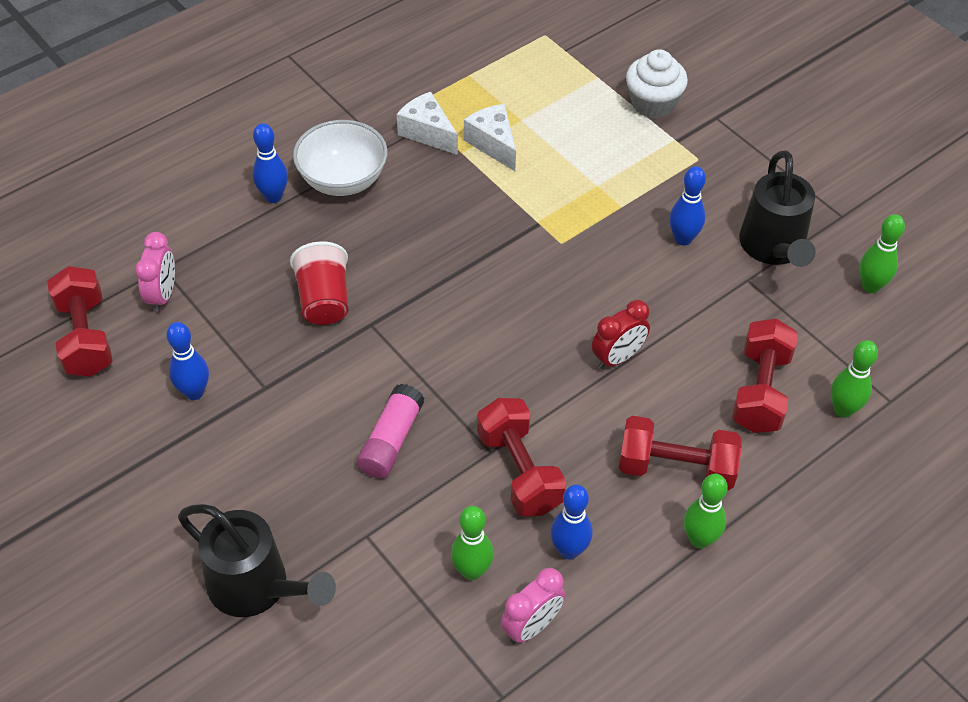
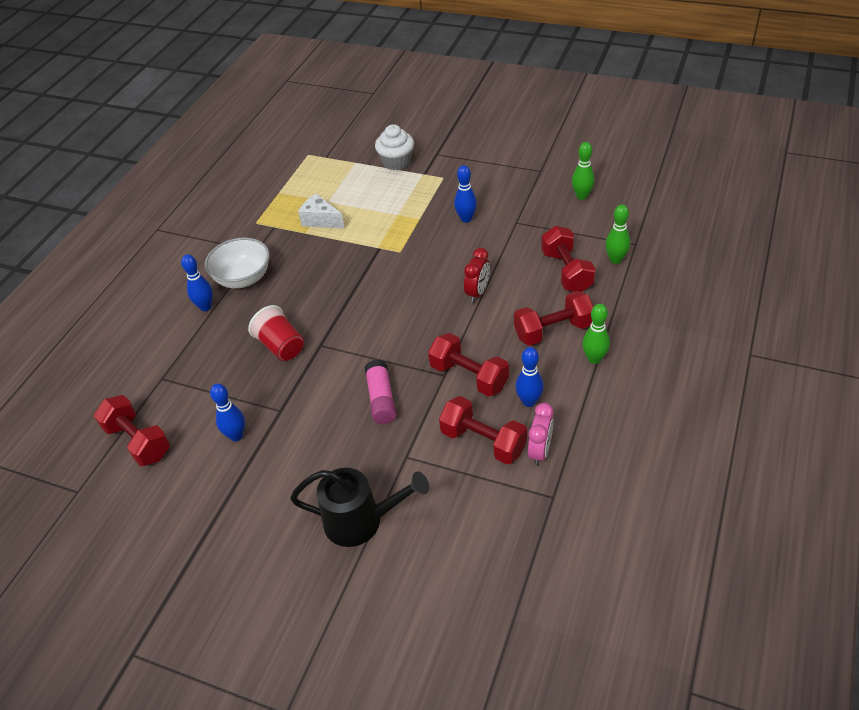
camera: 25 degrees left, 5 degrees down
(163, 295) = (173, 393): pink clock -> none
(427, 133) = (276, 232): white cheese -> none
(472, 571) = (483, 441): green bowling pin -> red dumbbell
(774, 249) = (518, 201): black watering can -> none

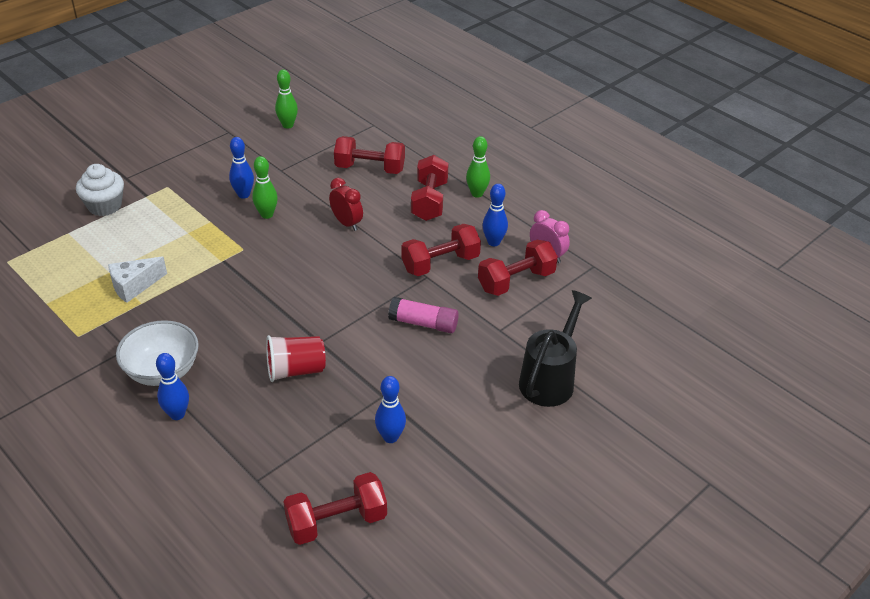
camera: 70 degrees left, 5 degrees down
(615, 259) = (381, 140): green bowling pin -> green bowling pin (267, 214)

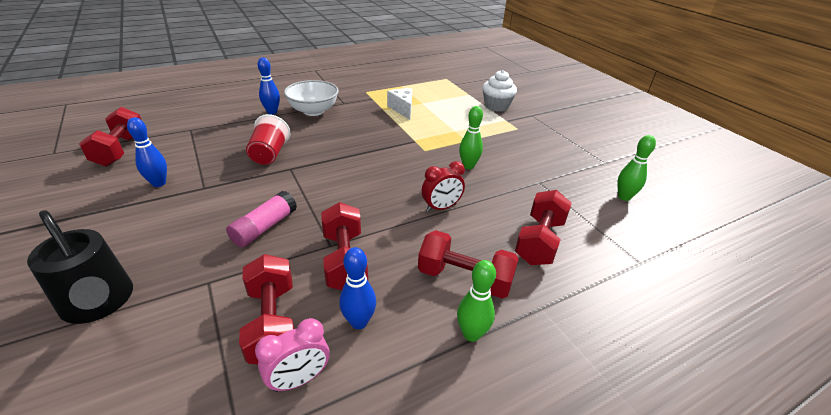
camera: 105 degrees right, 5 degrees down
(243, 195) = (500, 158): blue bowling pin -> none

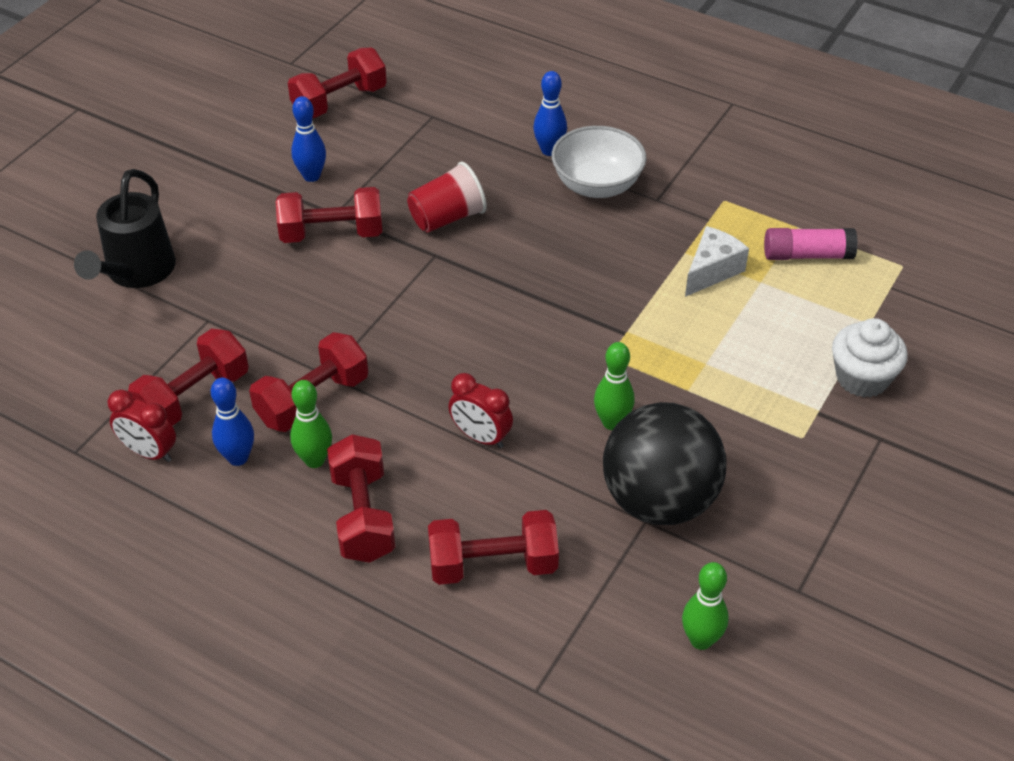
camera: 60 degrees right, 10 degrees up
(218, 195) = (332, 234): none -> red dumbbell
(264, 227) = (312, 306): pink glue stick -> pink glue stick (807, 255)
(299, 379) = (149, 452): pink clock -> red clock
(471, 334) = (284, 554): green bowling pin -> green bowling pin (314, 460)
(529, 173) = (659, 500): none -> black ball

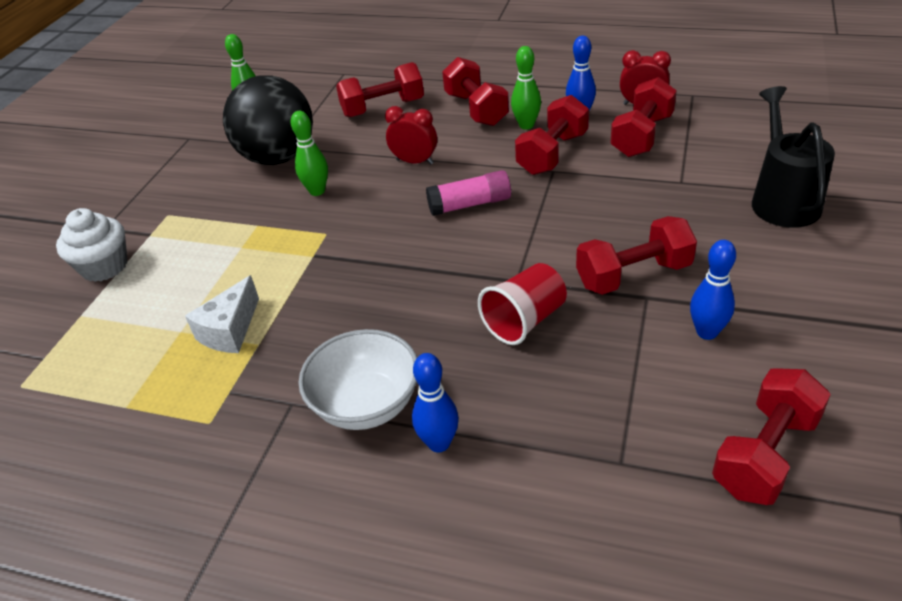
camera: 170 degrees right, 5 degrees down
(807, 255) = (123, 373): pink glue stick -> pink glue stick (470, 204)

